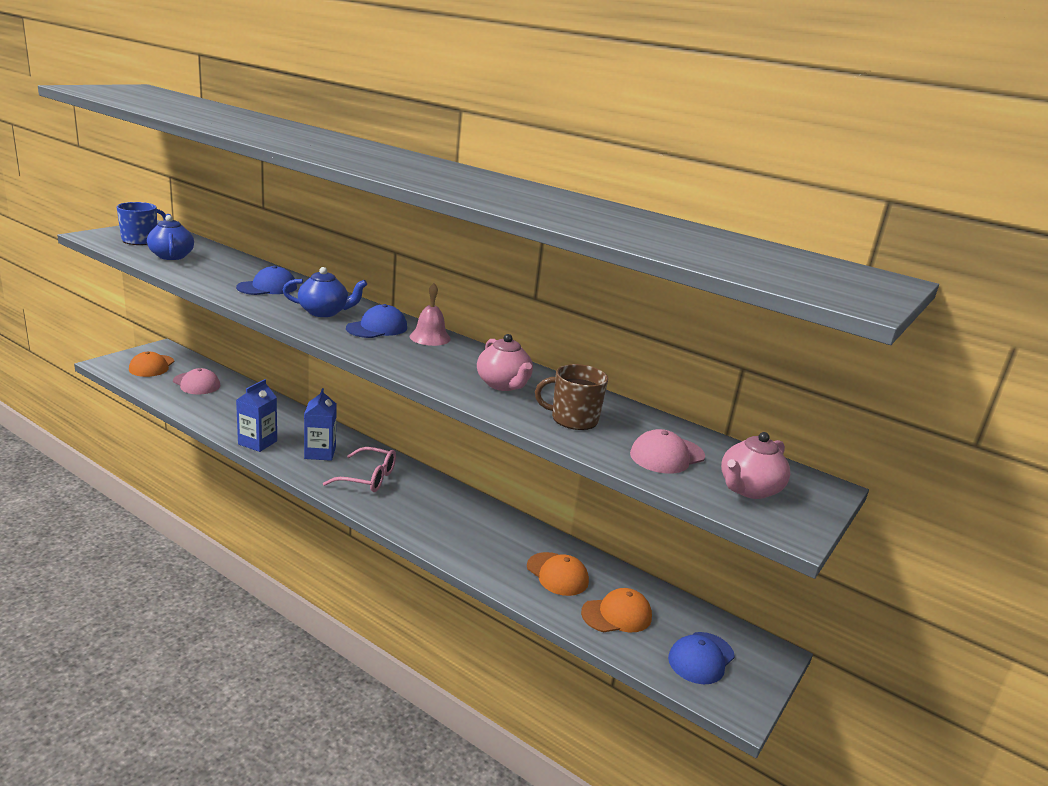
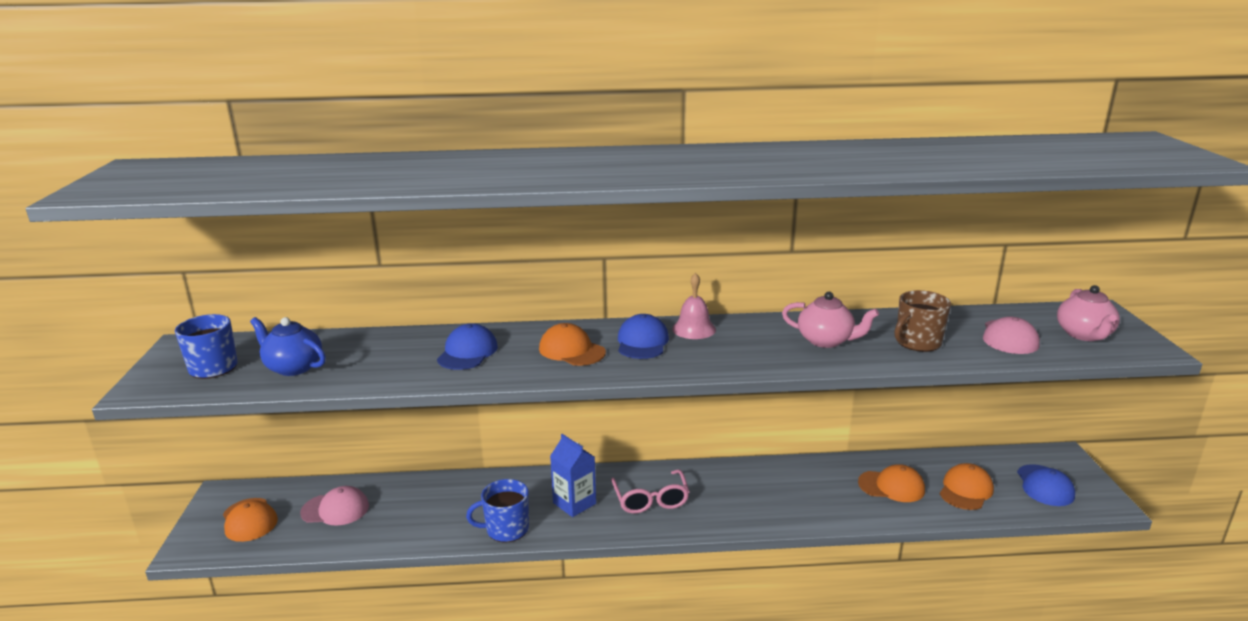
camera: 35 degrees left, 0 degrees up
(257, 442) = (506, 529): blue carton -> blue mug
(324, 312) = (572, 350): blue teapot -> orange cap
(368, 478) = (651, 500): pink glasses -> pink glasses turned 105 degrees clockwise

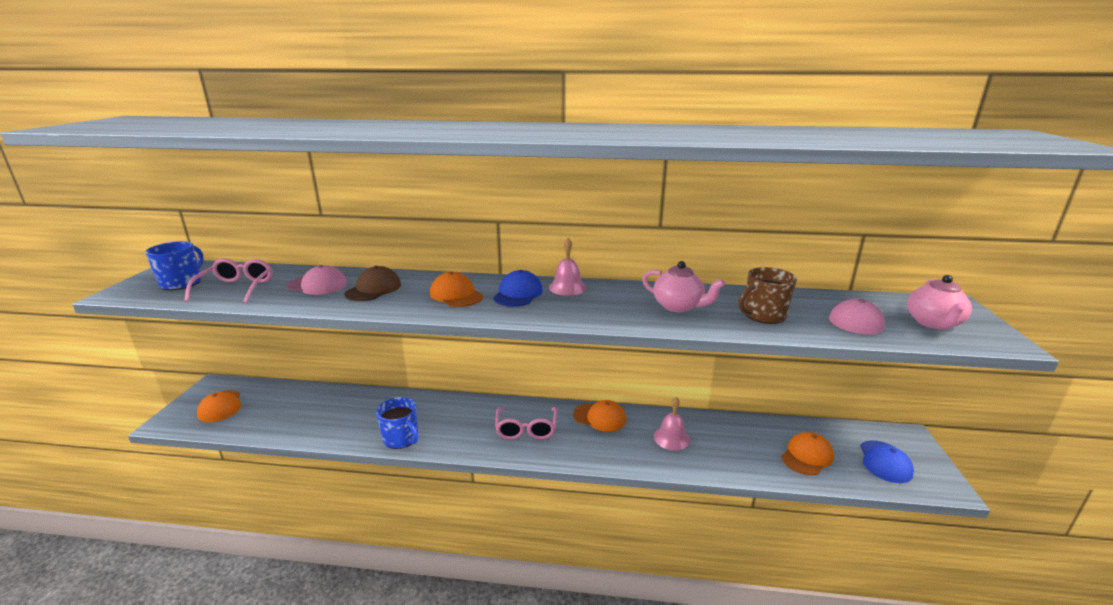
camera: 10 degrees right, 0 degrees up
(293, 367) = (236, 288): blue teapot -> pink glasses
(335, 509) = (284, 406): pink cap -> pink cap (317, 285)
(467, 352) = (373, 289): blue cap -> brown cap
(506, 529) = (401, 438): blue mug -> blue mug turned 135 degrees counterclockwise
(574, 503) = (464, 424): blue carton -> none
(818, 489) = (671, 438): none -> pink bell
(891, 486) = (738, 444): orange cap -> orange cap (599, 417)

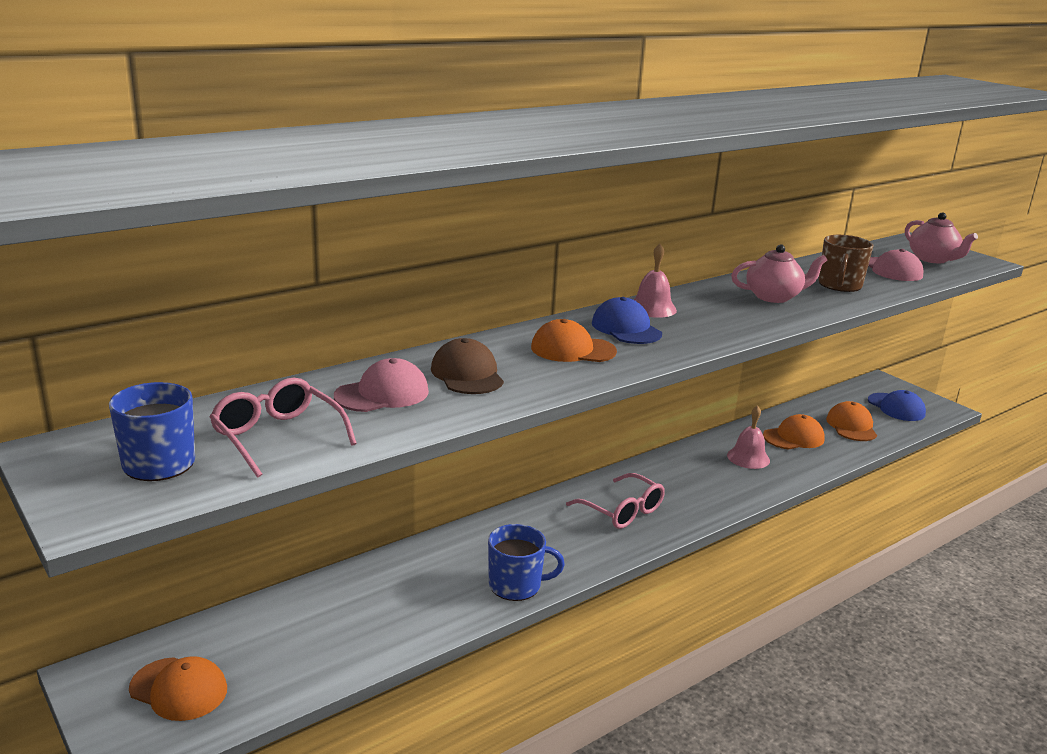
camera: 45 degrees left, 0 degrees up
(599, 417) = (665, 468): orange cap -> orange cap (793, 437)

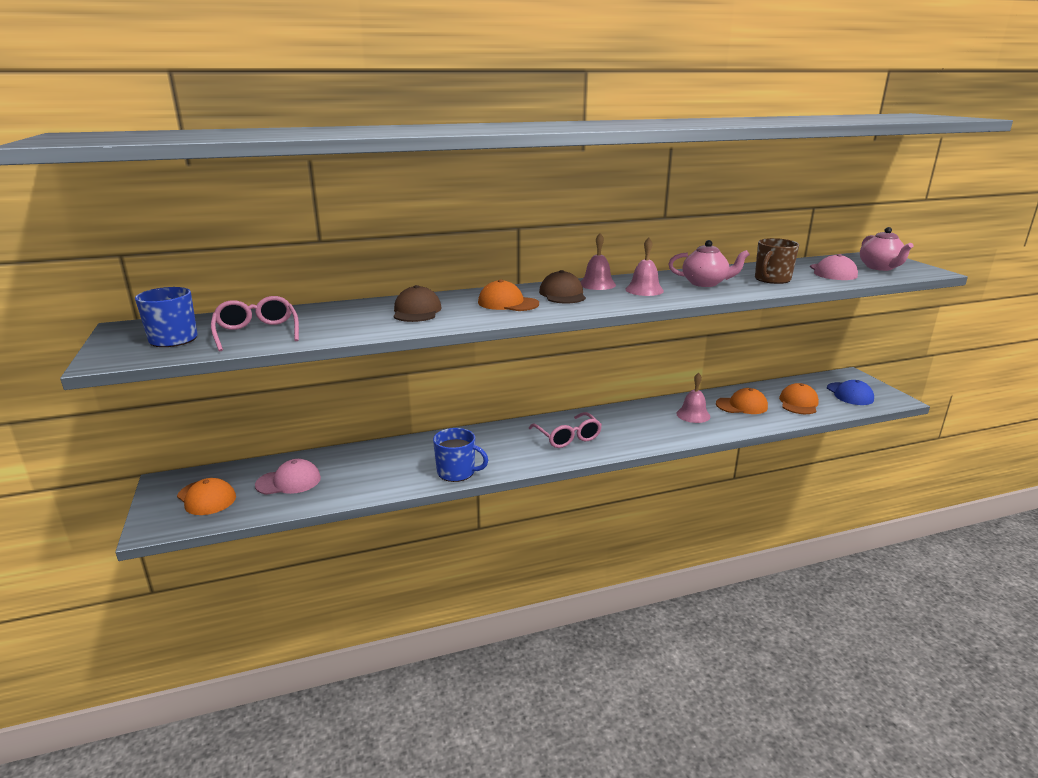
camera: 20 degrees right, 0 degrees up
(382, 394) = (348, 317): pink cap -> pink cap (289, 481)
(626, 328) = (562, 294): blue cap -> brown cap
(715, 313) = (644, 290): none -> pink bell

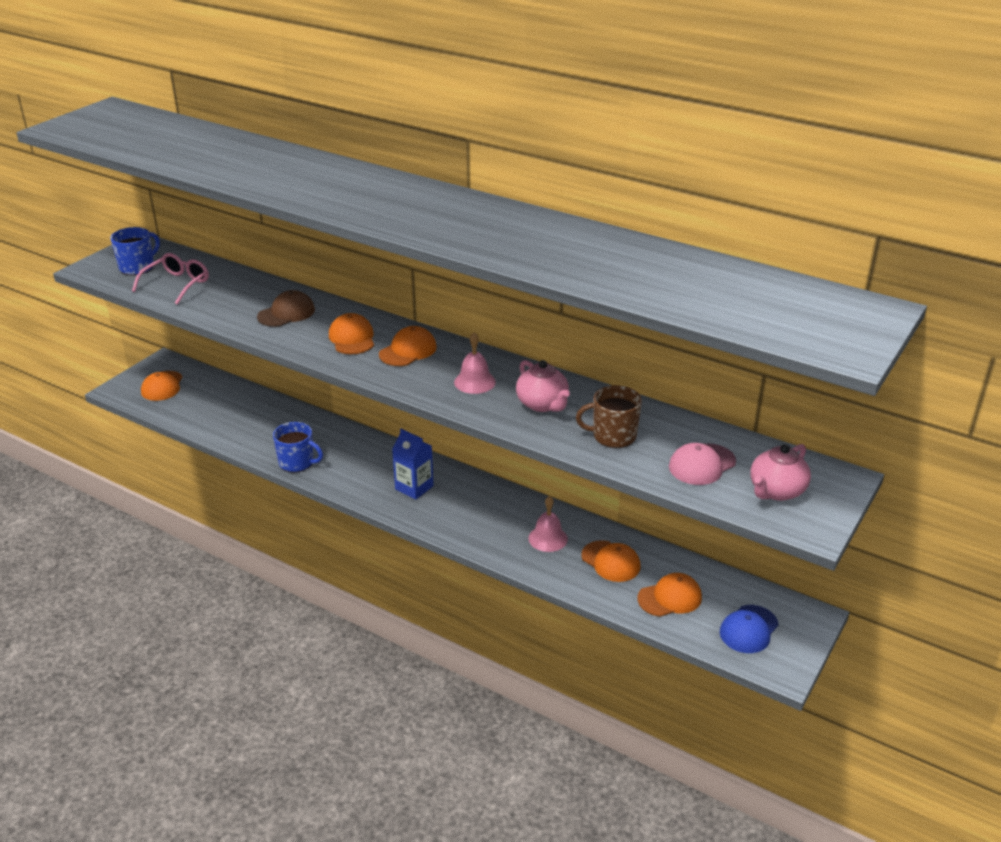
camera: 50 degrees right, 10 degrees up
(289, 481) = (211, 403): pink cap -> none
(457, 472) = (297, 462): blue mug -> blue mug turned 45 degrees counterclockwise
(562, 294) = (408, 351): brown cap -> orange cap
(568, 437) = (414, 487): pink glasses -> blue carton
(597, 284) = (461, 354): pink bell -> none

